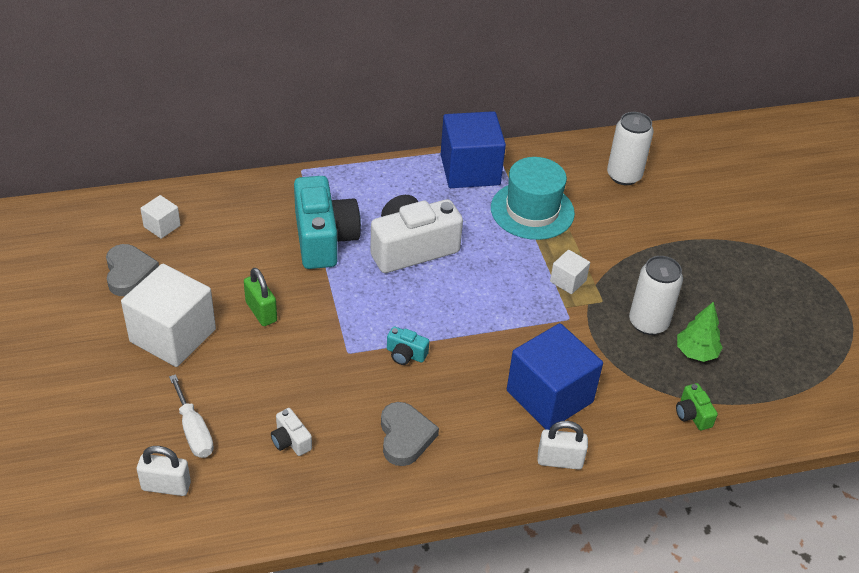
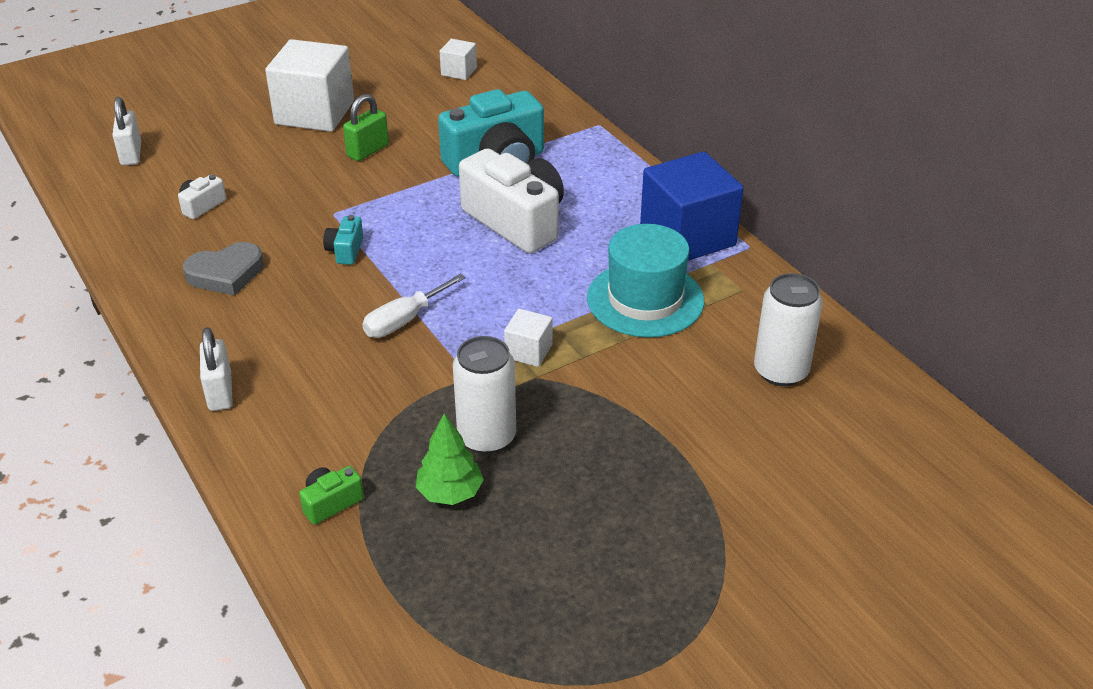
camera: 75 degrees right, 5 degrees down
(129, 273) = (385, 72): grey heart -> none
(194, 431) = (199, 152): white screwdriver -> white screwdriver (404, 320)
(549, 396) = (319, 368): blue cube -> none

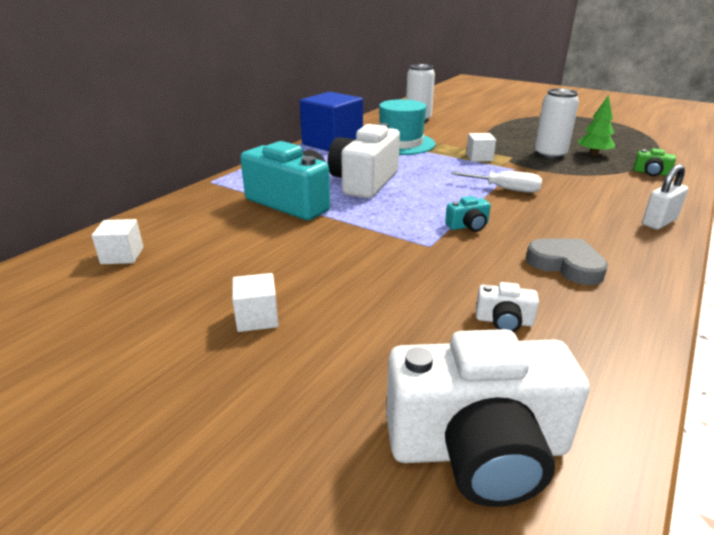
camera: 115 degrees left, 10 degrees down
(131, 154) = (478, 449): white padlock -> white camera
(314, 113) = (257, 318): white cube -> white cube, size x0.47
(368, 151) = (316, 259): green padlock -> none

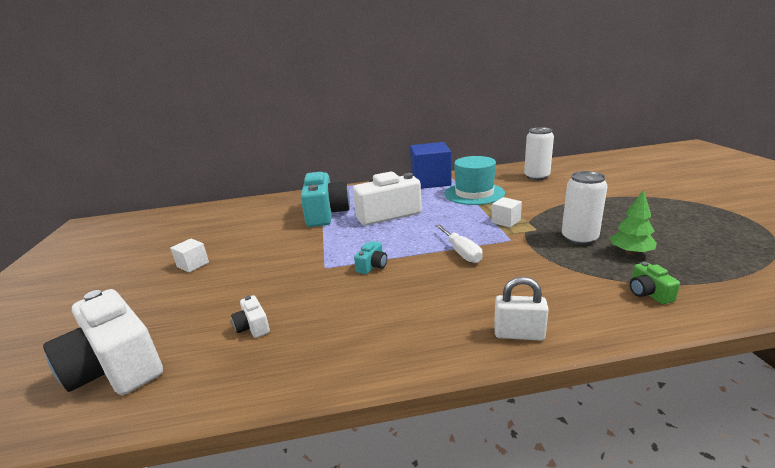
camera: 50 degrees right, 5 degrees down
(122, 256) = (220, 215): white cube -> none
(468, 226) = (372, 266): turquoise camera -> turquoise camera turned 90 degrees counterclockwise
(566, 265) = (361, 320): grey heart -> none

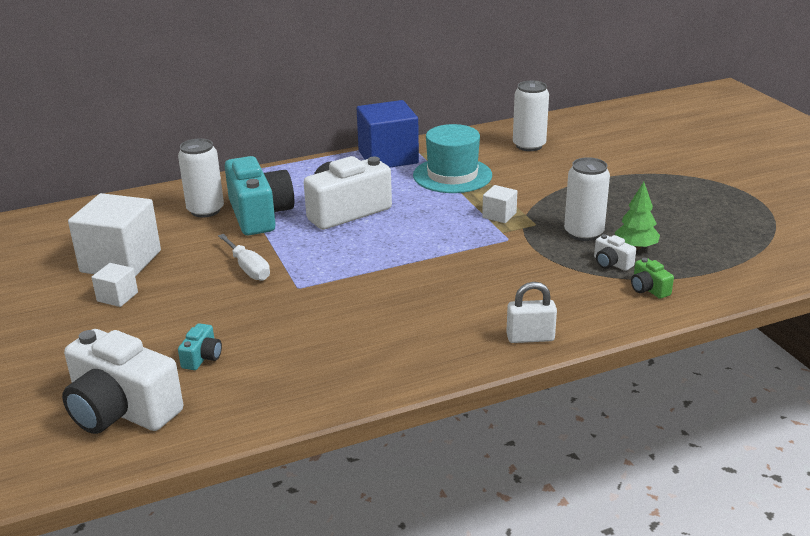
camera: 15 degrees left, 5 degrees up
(215, 240) = (121, 261): none -> white cube
(253, 327) = (251, 358): white camera -> white camera (611, 263)
(292, 209) = (205, 210): none -> white can
(372, 266) = (356, 282): turquoise camera -> turquoise camera (202, 357)
(461, 252) = (455, 258): white screwdriver -> white screwdriver (248, 268)

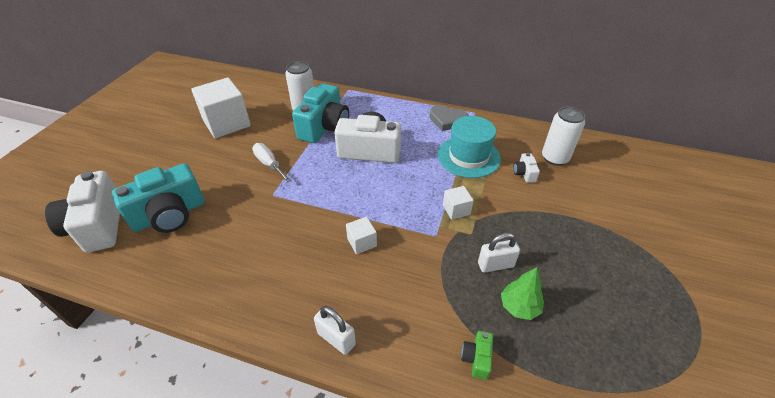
camera: 40 degrees right, 15 degrees up
(117, 297) = (195, 146): white cube -> white cube (362, 242)
(202, 357) = (170, 215): turquoise camera -> turquoise camera, size x2.32
(248, 268) = (269, 164): white screwdriver -> white screwdriver turned 135 degrees clockwise
(388, 157) = (447, 120): blue cube -> grey heart
(583, 233) = (495, 265): white can -> white padlock
(611, 263) = (480, 310): white camera -> white camera (524, 173)

